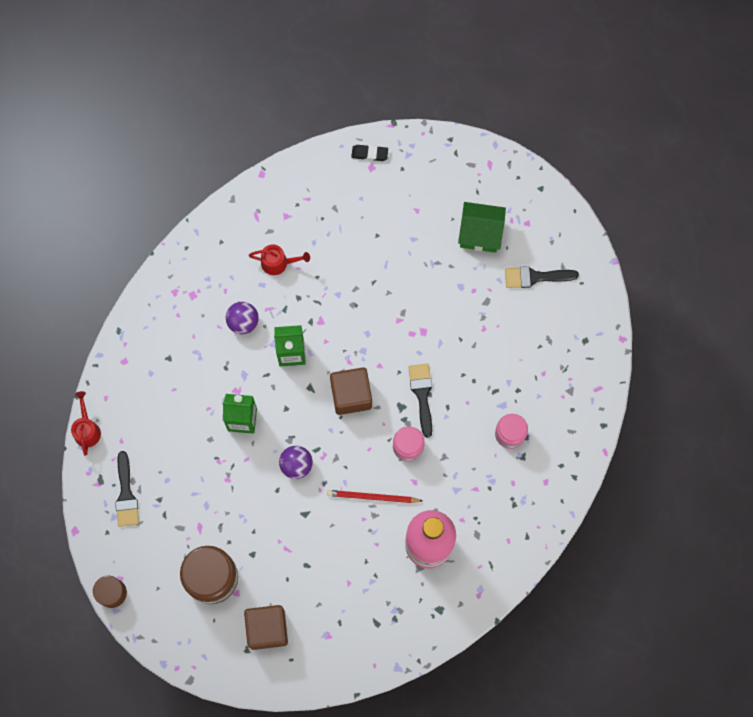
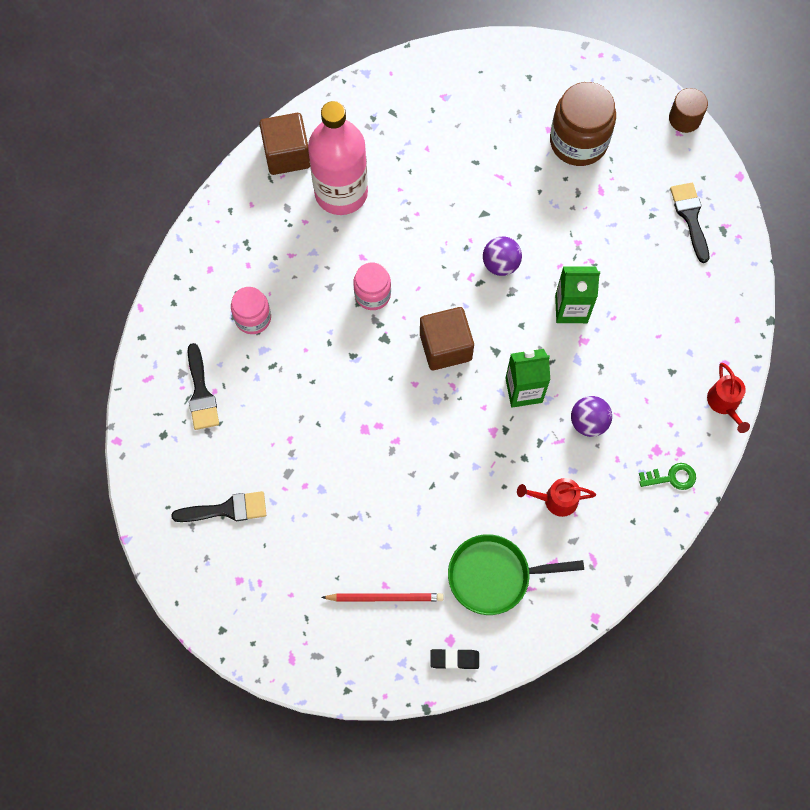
camera: 175 degrees right, 5 degrees down
(87, 429) = (751, 283): red watering can -> red watering can (724, 404)
(185, 272) = (671, 477): none -> green key
(267, 628) = (510, 98): brown cube -> brown cube (287, 154)
(333, 210) = (494, 576): none -> green pan
(372, 497) = (409, 237): red pencil -> red pencil (385, 597)
(422, 394) = (360, 354): black brush -> black brush (201, 393)
(480, 233) = (300, 561): green house -> none

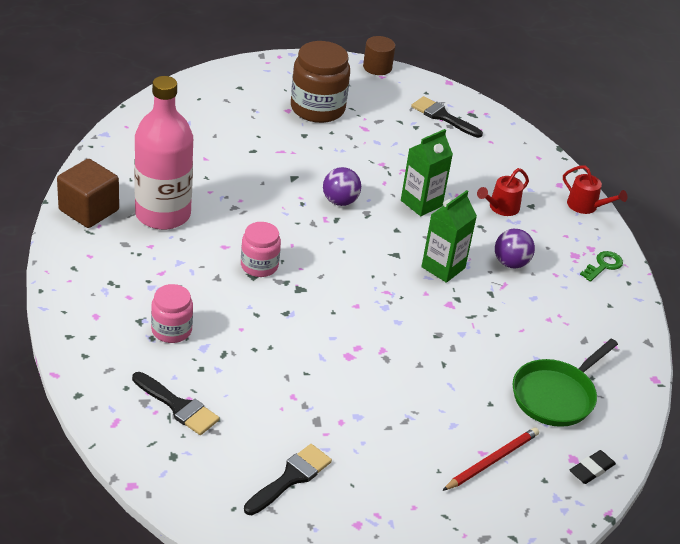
camera: 45 degrees left, 30 degrees down
(445, 347) = (354, 270): brown cube -> none
(555, 500) = (543, 322): red watering can -> red watering can (500, 208)

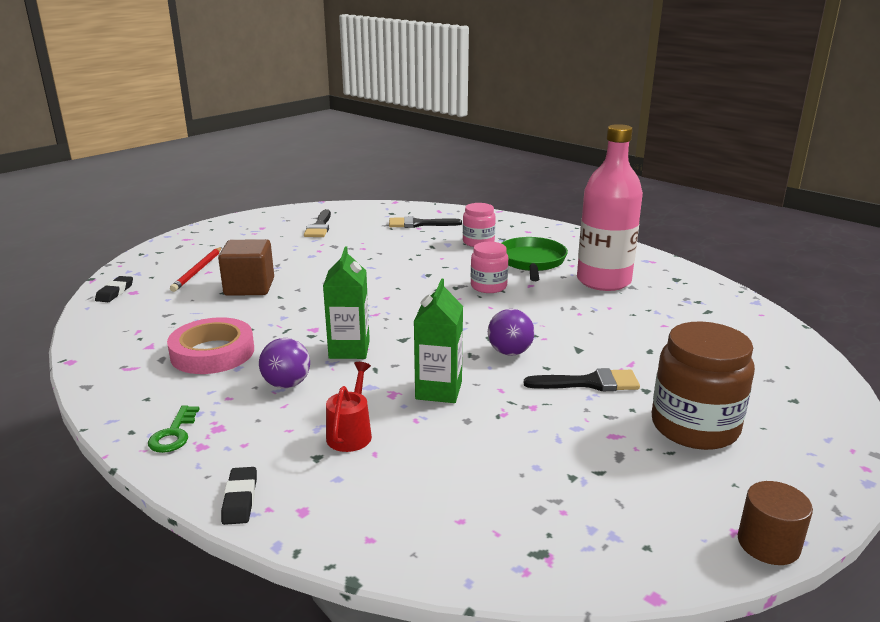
camera: 145 degrees right, 15 degrees down
(89, 210) = (645, 262): brown cube -> brown cube (249, 287)
(443, 117) = (567, 517): black brush -> black brush (589, 383)
(543, 324) = (212, 353): none -> pink tape
(556, 395) = (168, 315): green pan -> green pan (531, 262)
(586, 206) = (240, 499): red watering can -> black eraser

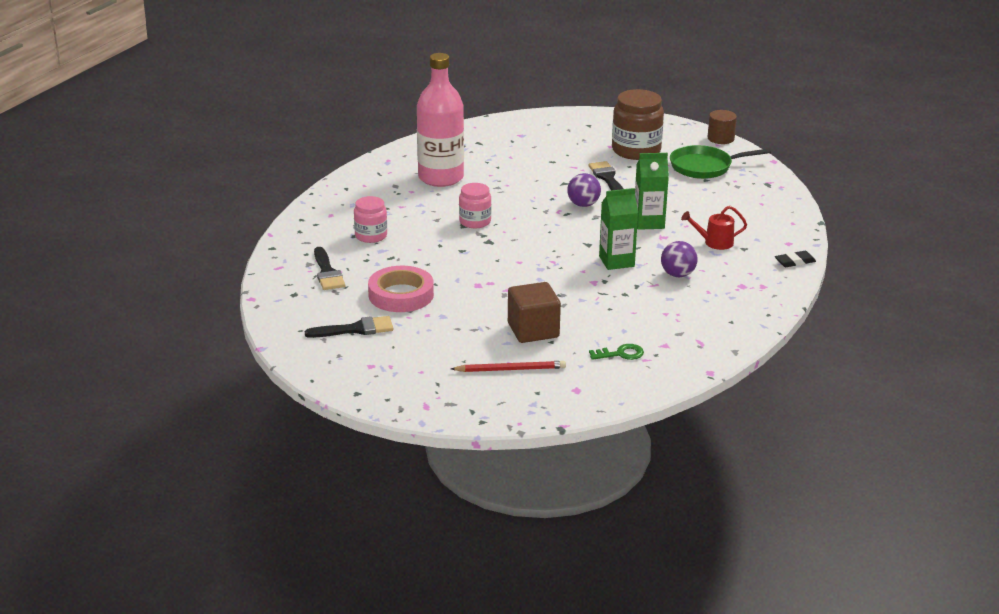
camera: 105 degrees left, 5 degrees up
(115, 292) = (582, 400): black eraser -> none
(174, 434) = (759, 298): green key -> green key (620, 354)
(212, 353) = (656, 314): pink tape -> pink tape (401, 295)
(531, 262) = (411, 208): green pan -> green pan (705, 167)

